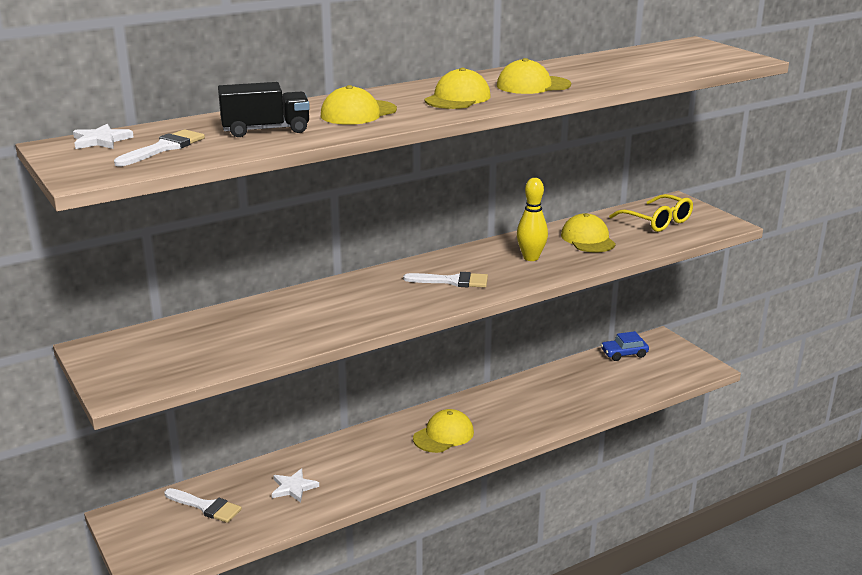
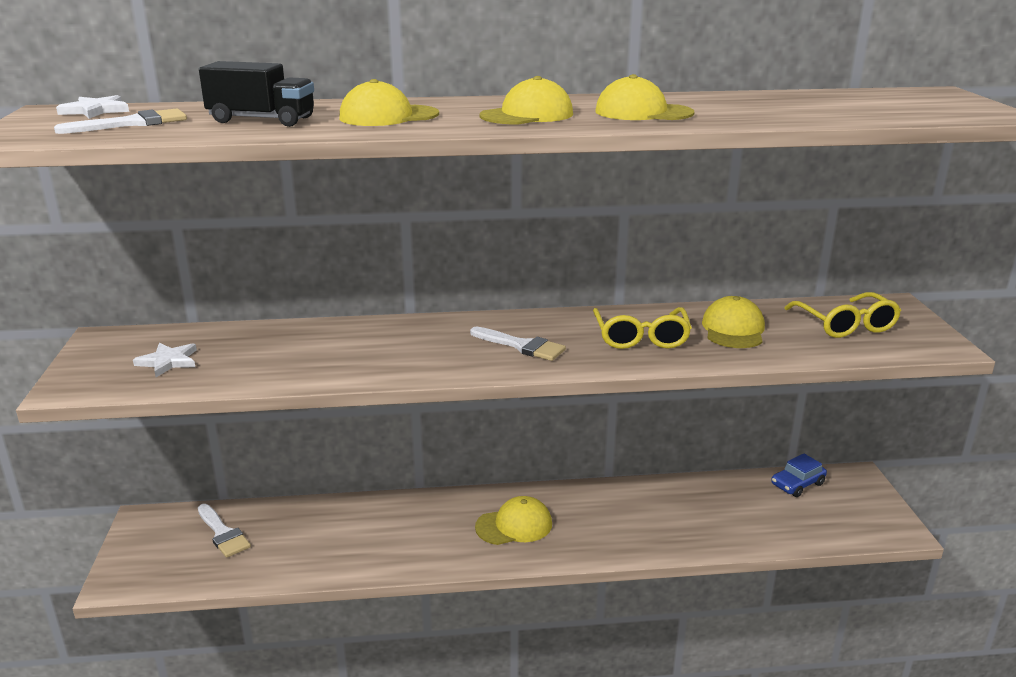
camera: 25 degrees right, 0 degrees up
(293, 487) = (317, 539): white star -> white star (168, 361)
(531, 258) = (641, 337): yellow bowling pin -> yellow glasses
(624, 354) = (797, 484): blue car -> blue car turned 45 degrees counterclockwise

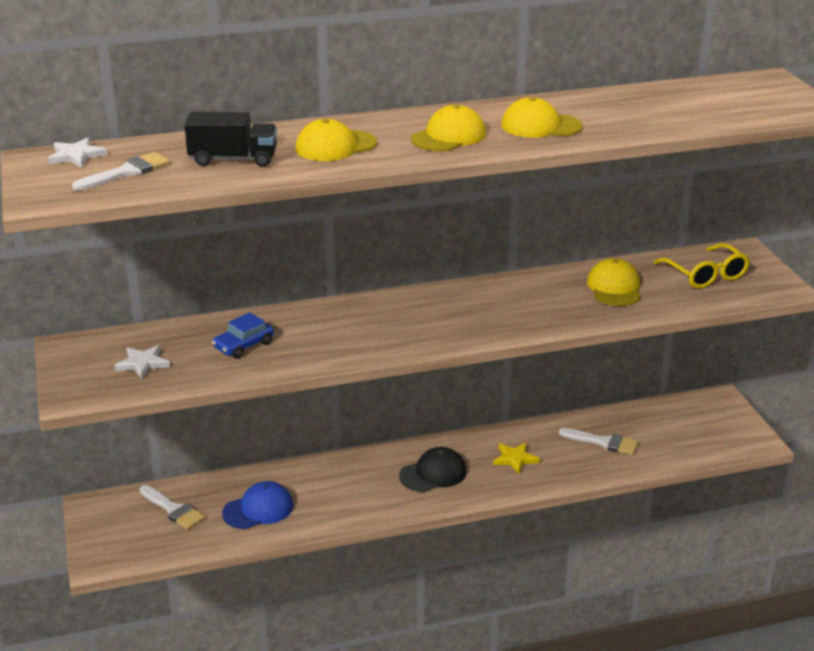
camera: 10 degrees left, 5 degrees up
(311, 544) = (258, 509): none -> blue cap
(514, 525) = (433, 474): yellow cap -> black cap
(522, 346) = (442, 320): white brush -> white brush (604, 442)
(610, 519) = (515, 459): none -> yellow star
(641, 337) = (539, 303): yellow glasses -> none
(797, 484) = (670, 411): blue car -> blue car (243, 345)

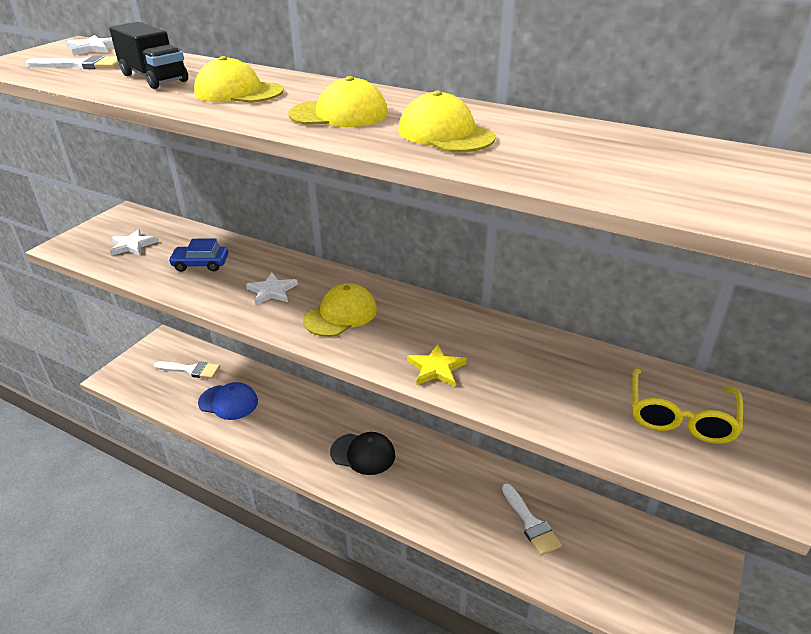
camera: 45 degrees right, 5 degrees up
(173, 510) = (191, 370): white brush -> white brush turned 75 degrees counterclockwise
(346, 333) = (272, 291): none -> white star
(515, 459) = (437, 485): yellow star -> yellow star (436, 368)
(614, 288) = (553, 374): yellow cap -> yellow cap (341, 314)

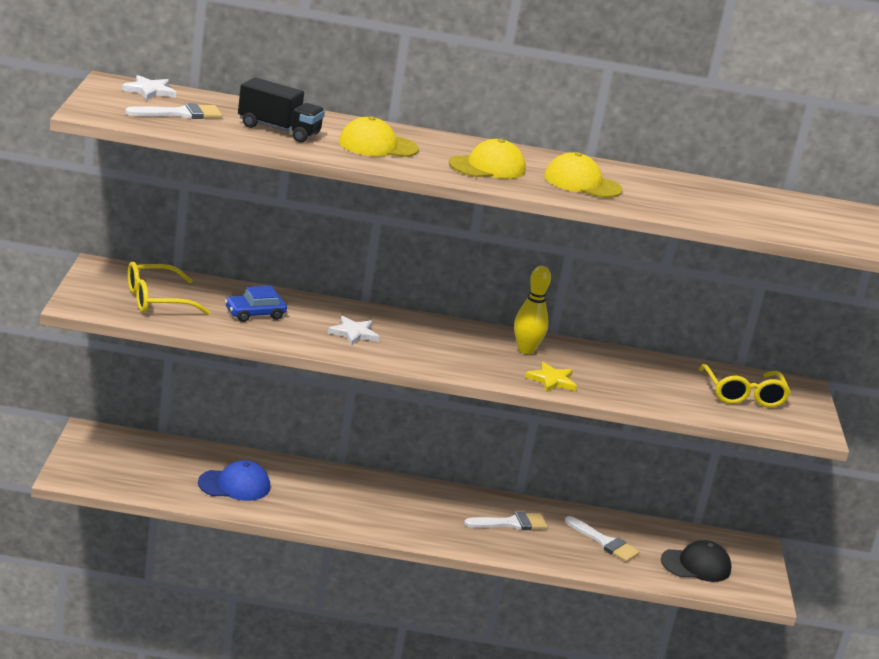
camera: 30 degrees left, 10 degrees down
(132, 245) = (156, 300): white star -> yellow glasses
(191, 370) = (159, 460): white brush -> white brush (511, 523)
(341, 314) = (437, 348): yellow cap -> none
(363, 454) = (417, 512): black cap -> black cap (696, 565)
(437, 325) = (526, 350): none -> yellow bowling pin

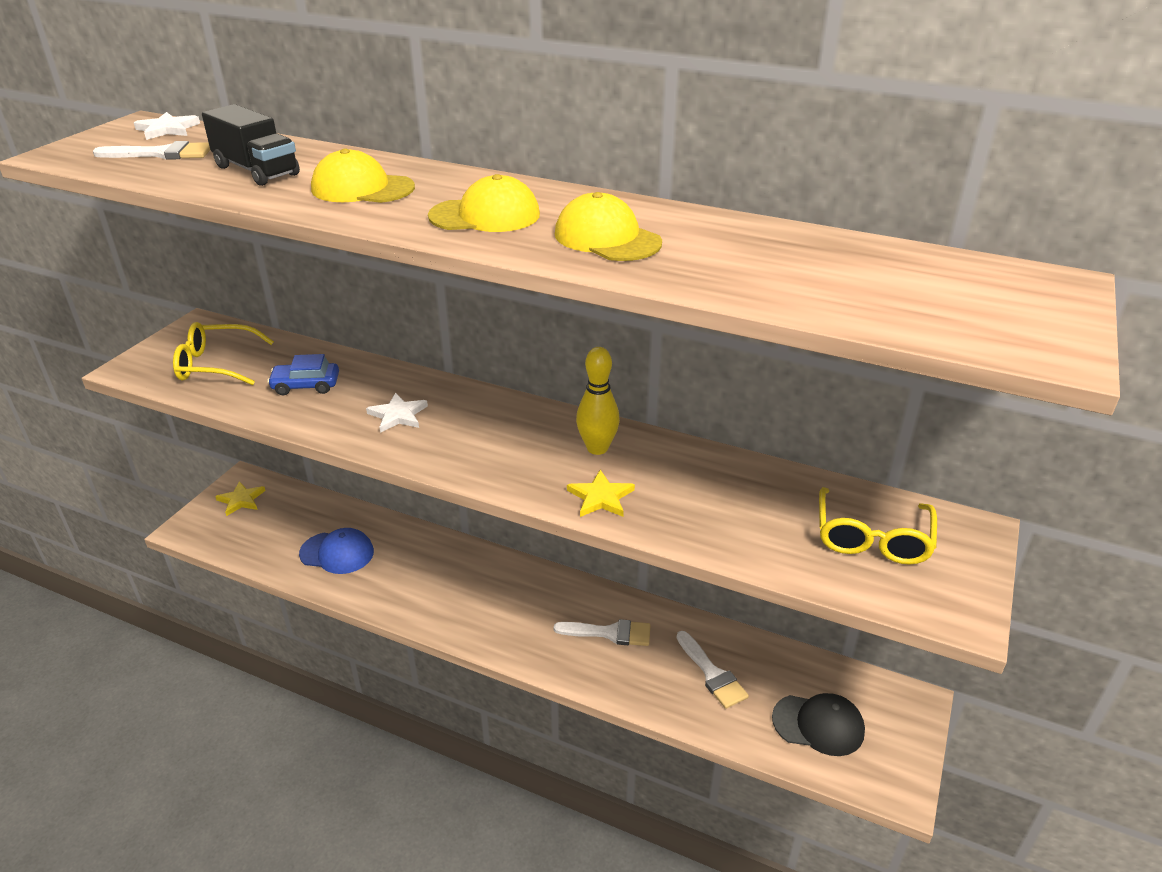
camera: 25 degrees right, 10 degrees up
(103, 450) = (241, 500): none -> yellow star

